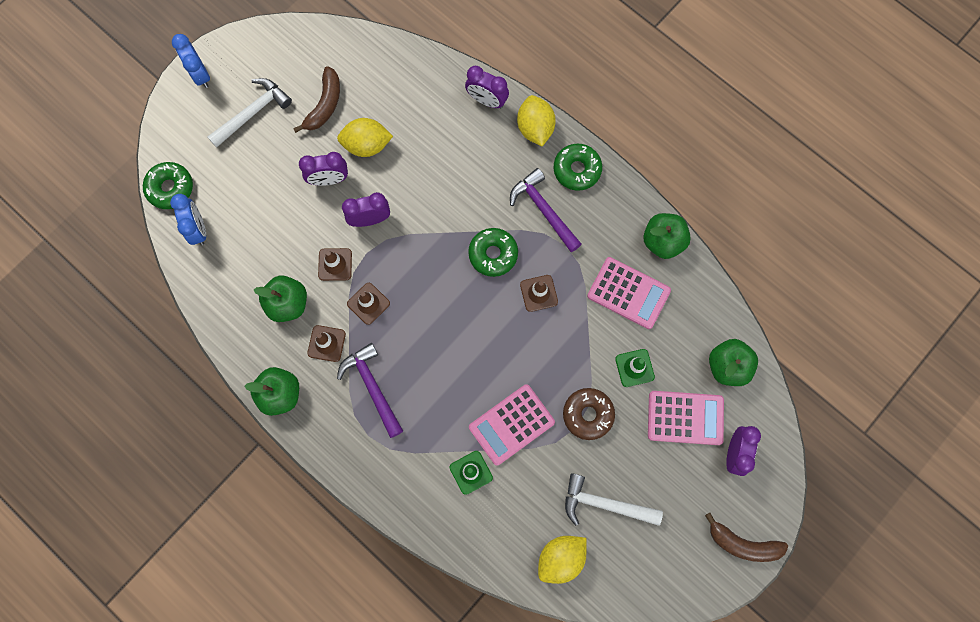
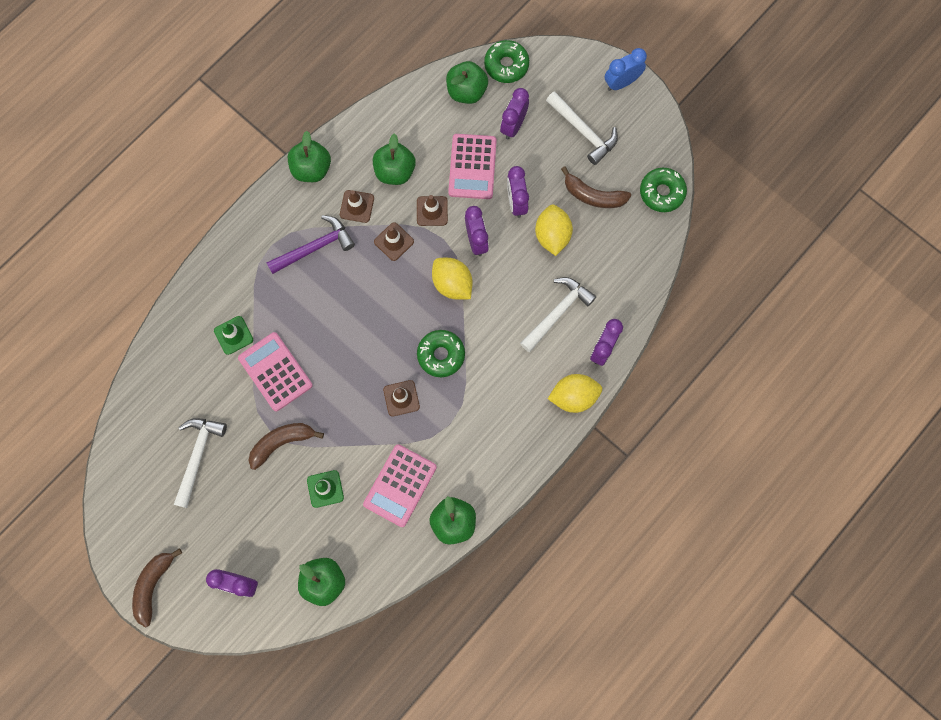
camera: 90 degrees right, 0 degrees up
(198, 229) = (466, 91): blue clock -> green apple
(242, 181) = (513, 126): none -> purple clock
(448, 141) = (558, 312): none -> white hammer
(543, 209) = (486, 404): purple hammer -> none
(561, 558) = (152, 415): yellow lemon -> yellow lemon (452, 284)
(577, 170) = (529, 437): green donut -> green donut (662, 192)
(588, 414) = (282, 442): brown donut -> brown banana
(685, 417) = (275, 536): pink calculator -> pink calculator (472, 167)

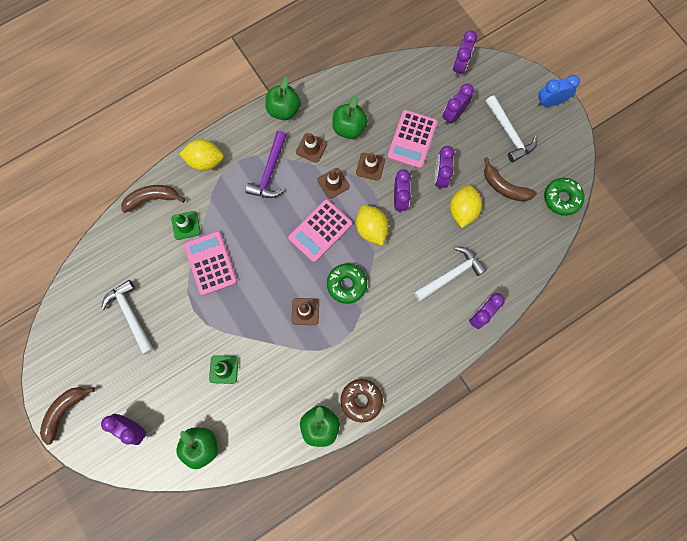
camera: 15 degrees right, 0 degrees up
(198, 456) = (130, 315): white hammer -> white hammer turned 60 degrees counterclockwise
(282, 442) = (199, 322): brown banana -> brown banana (152, 199)
(315, 247) = (270, 172): purple hammer -> purple hammer turned 120 degrees clockwise
(400, 485) = (285, 383): pink calculator -> pink calculator (320, 231)
(466, 91) = (423, 79): green apple -> none
(492, 481) = (361, 400): none -> brown donut
(506, 65) = (460, 66): green donut -> purple clock
(573, 396) = (446, 347): yellow lemon -> yellow lemon (205, 161)

